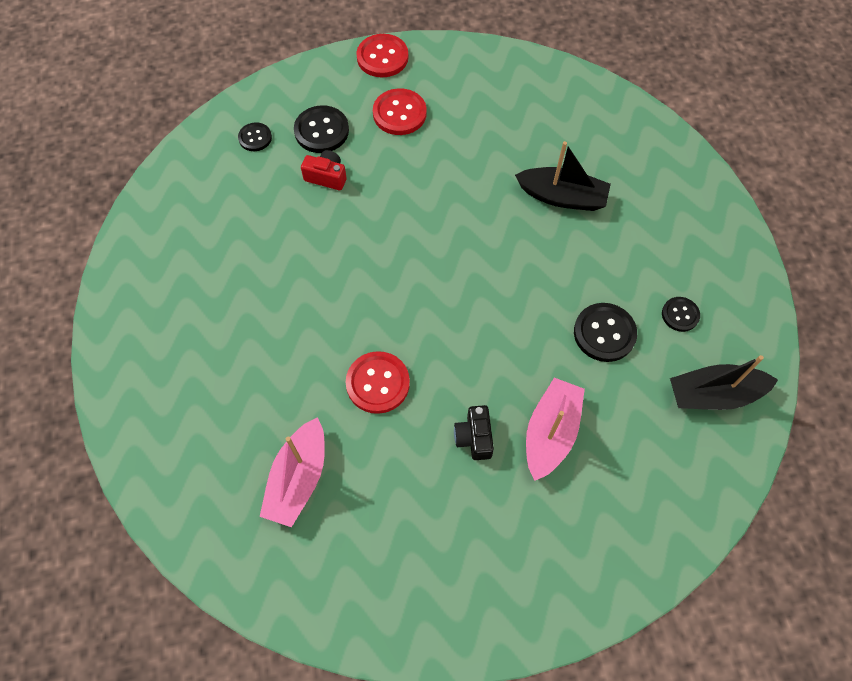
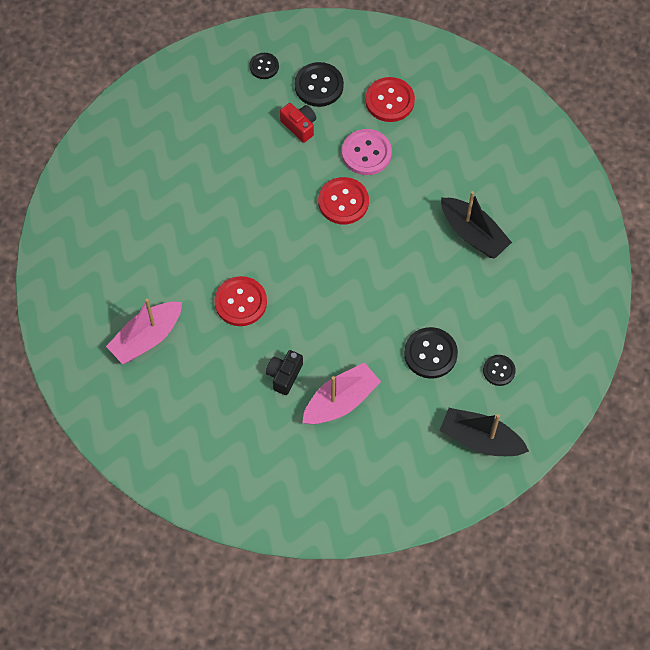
camera: 30 degrees right, 0 degrees up
(382, 57) = (407, 44): red button -> red button (343, 202)
(409, 171) = (366, 153): none -> pink button

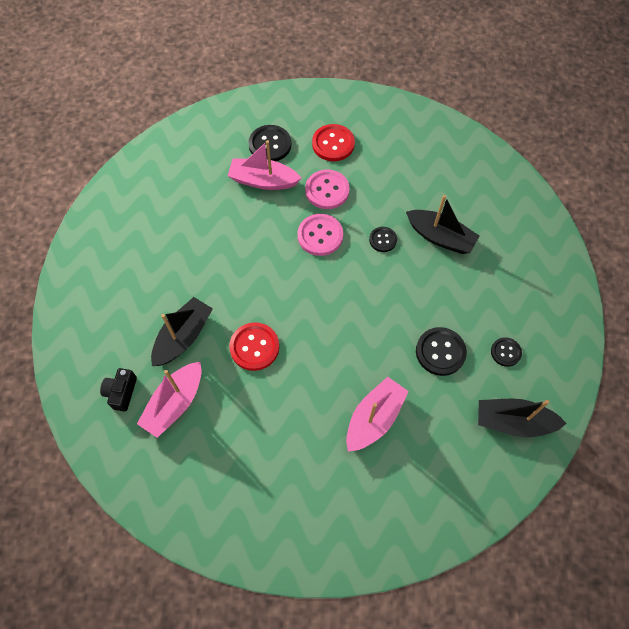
camera: 15 degrees left, 0 degrees up
(171, 274) = (183, 337): none -> black boat
(264, 66) = (219, 139): black button -> black button (383, 240)
(284, 375) = (314, 407): black camera -> black camera (121, 392)
(299, 126) = (263, 181): red camera -> pink boat
(343, 202) = (320, 236): red button -> pink button

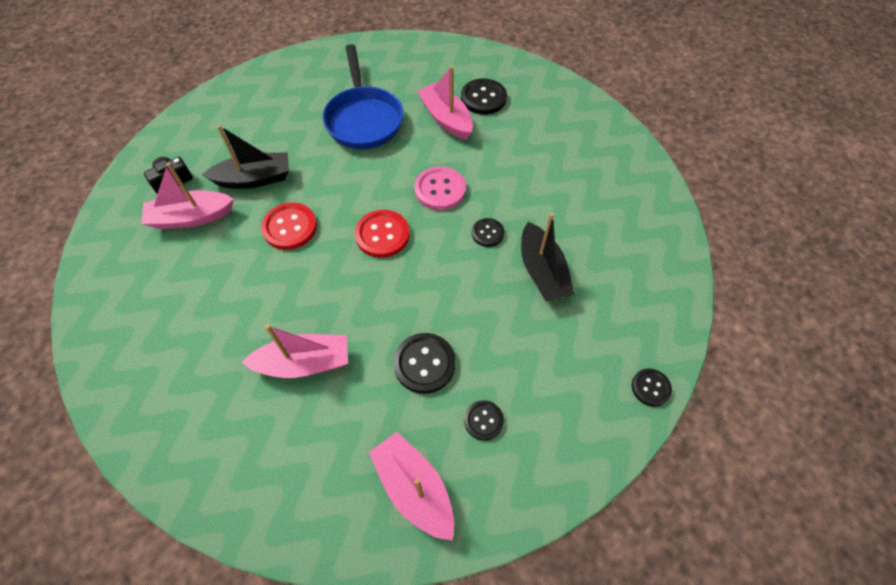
camera: 45 degrees right, 5 degrees down
(205, 227) = (364, 119): none -> blue pan
(327, 190) = (487, 162): pink button -> none
(333, 144) = (536, 132): red button -> red button (382, 235)
(513, 422) = (414, 488): black boat -> pink boat
(562, 255) = (650, 388): none -> black button

